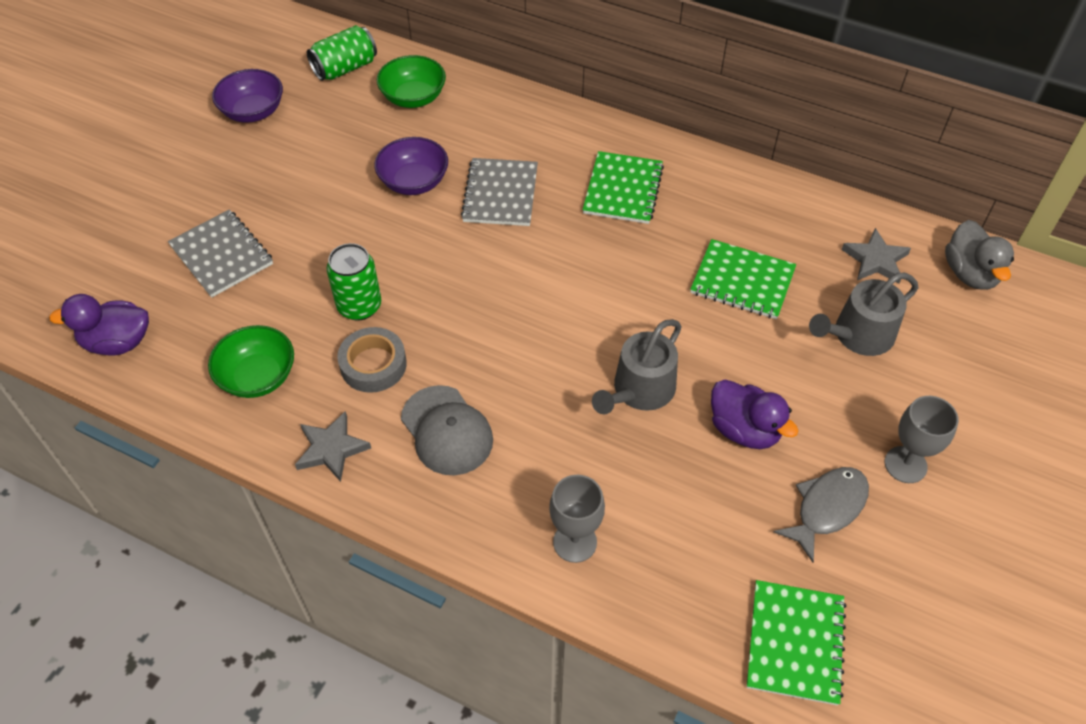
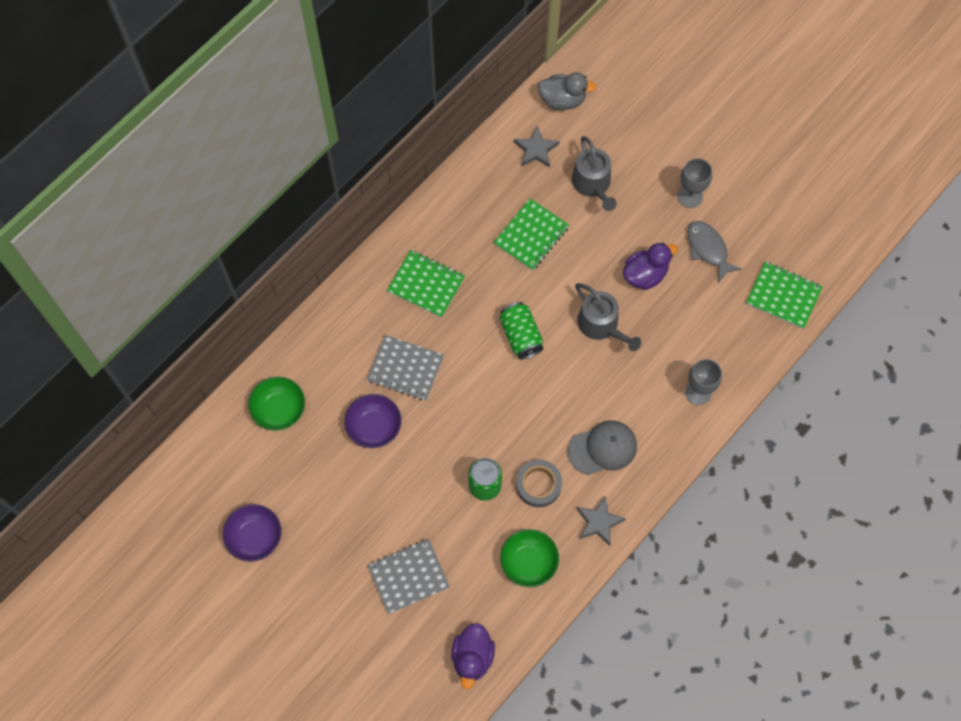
camera: 75 degrees left, 15 degrees up
(345, 68) = (225, 457): green can -> green can (521, 336)

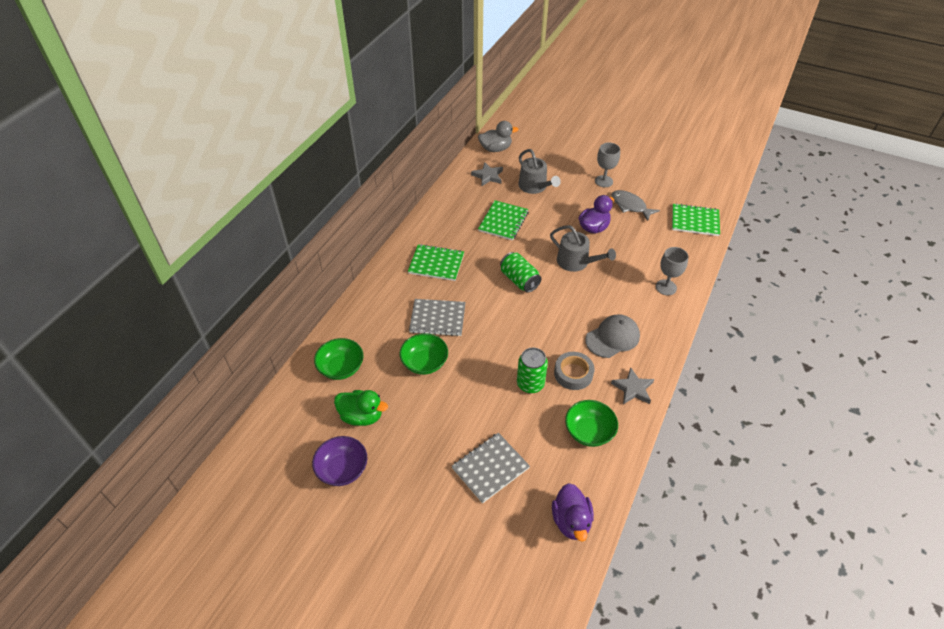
camera: 15 degrees left, 20 degrees down
(288, 478) = (361, 416): none -> green duck
(374, 427) = (424, 363): purple bowl -> green bowl

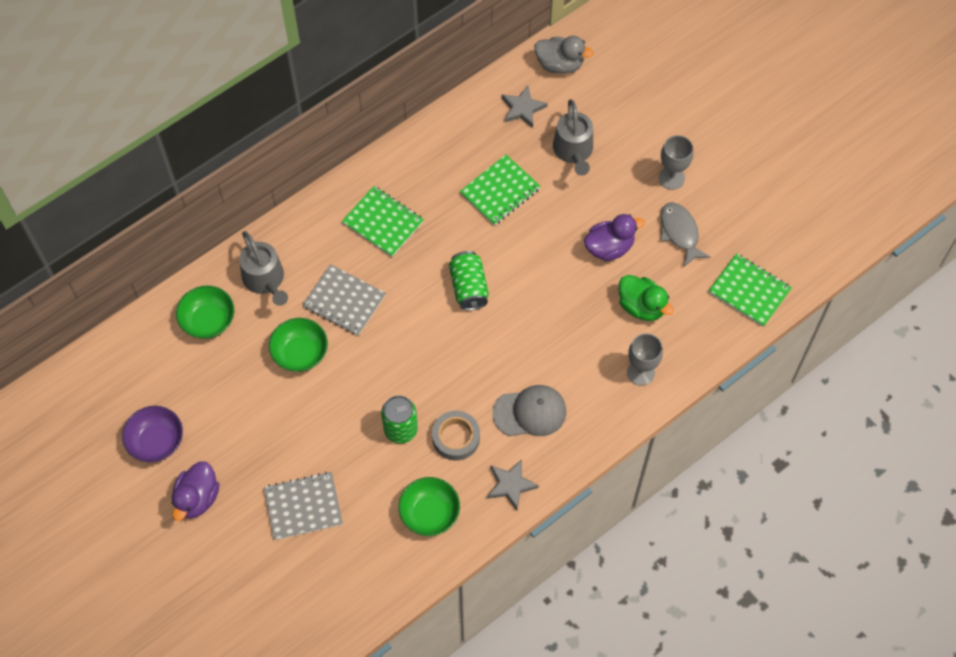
camera: 25 degrees right, 15 degrees up
(361, 416) = (203, 389): green duck -> green duck (641, 306)
(571, 521) = (351, 598): purple duck -> purple duck (197, 498)
(576, 262) = (554, 290): grey watering can -> grey watering can (265, 279)

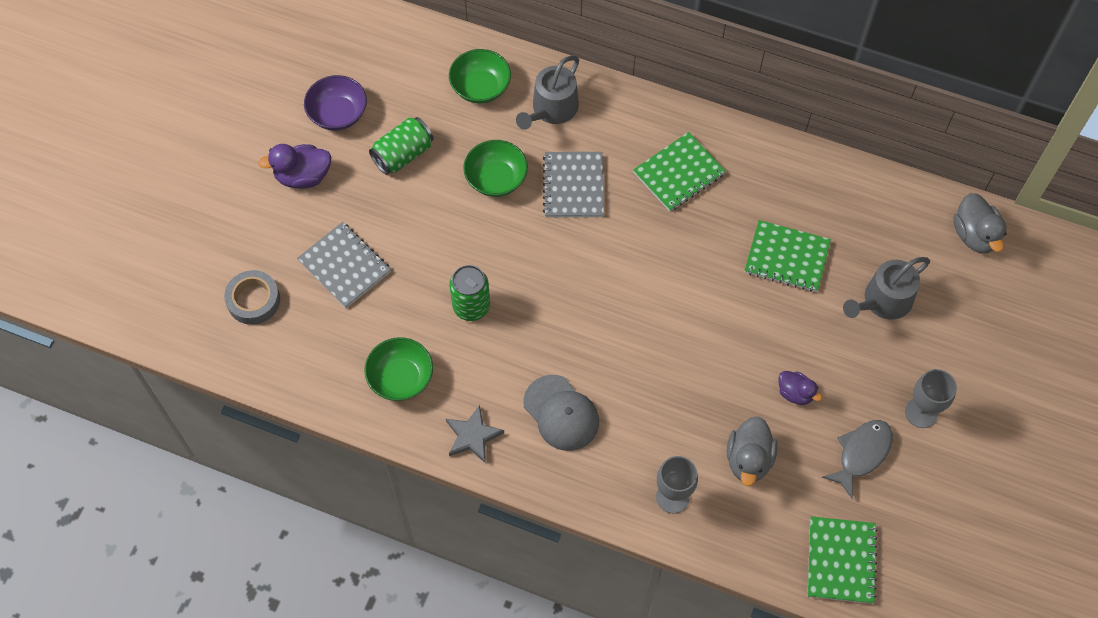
camera: 60 degrees right, 0 degrees up
(383, 222) = (679, 173): green notebook -> green notebook turned 45 degrees clockwise
(456, 437) = (492, 360): grey tape -> grey tape (253, 300)
(469, 287) = (660, 286): green can -> green can (403, 154)
(522, 108) = (896, 228): grey star -> none
(609, 247) = (795, 393): purple duck -> purple duck, size x0.64
(641, 306) = (748, 459): green duck -> grey duck

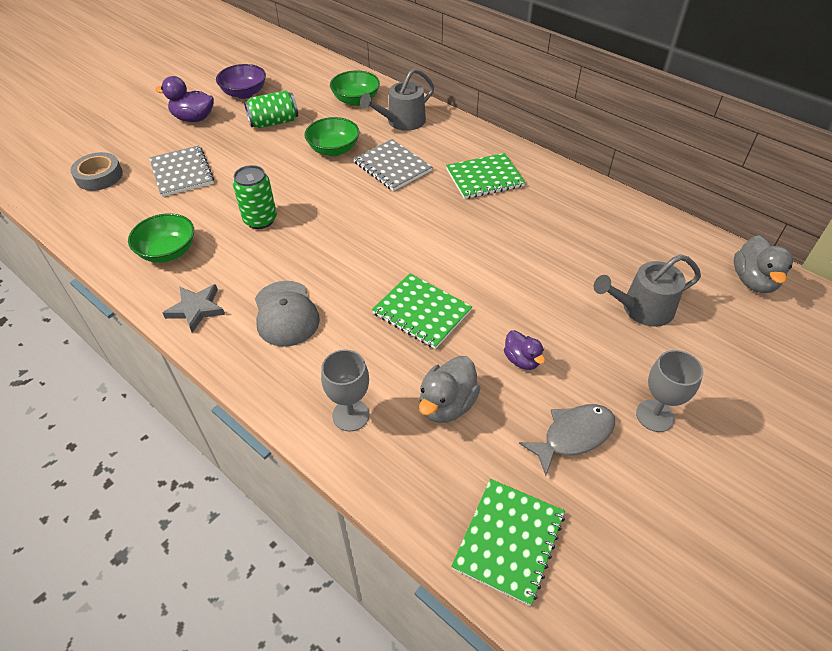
camera: 20 degrees right, 15 degrees down
(573, 186) = (392, 166): grey notebook -> grey notebook turned 60 degrees counterclockwise
(787, 257) = (557, 253): green notebook -> green notebook (421, 312)

